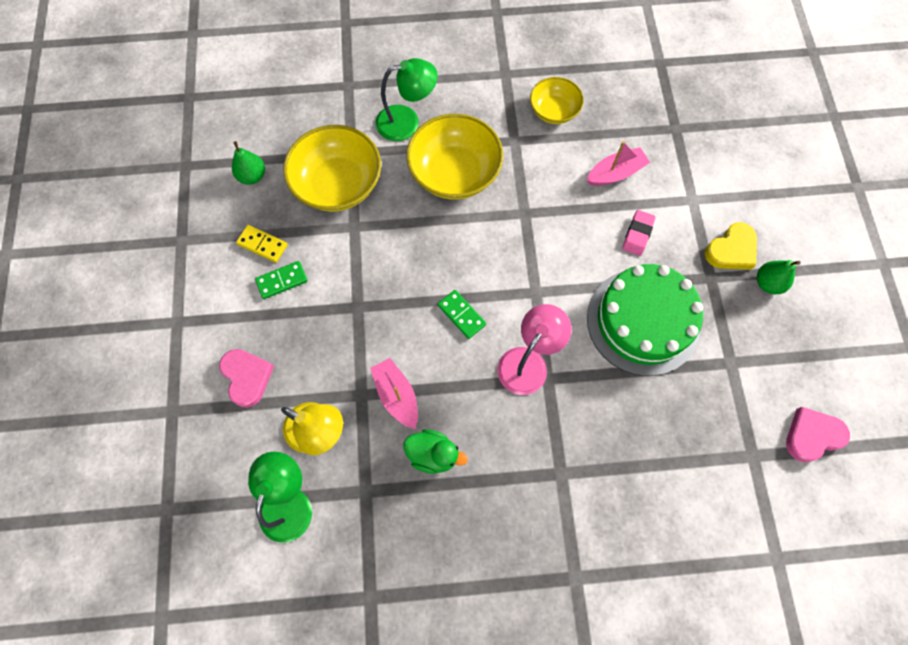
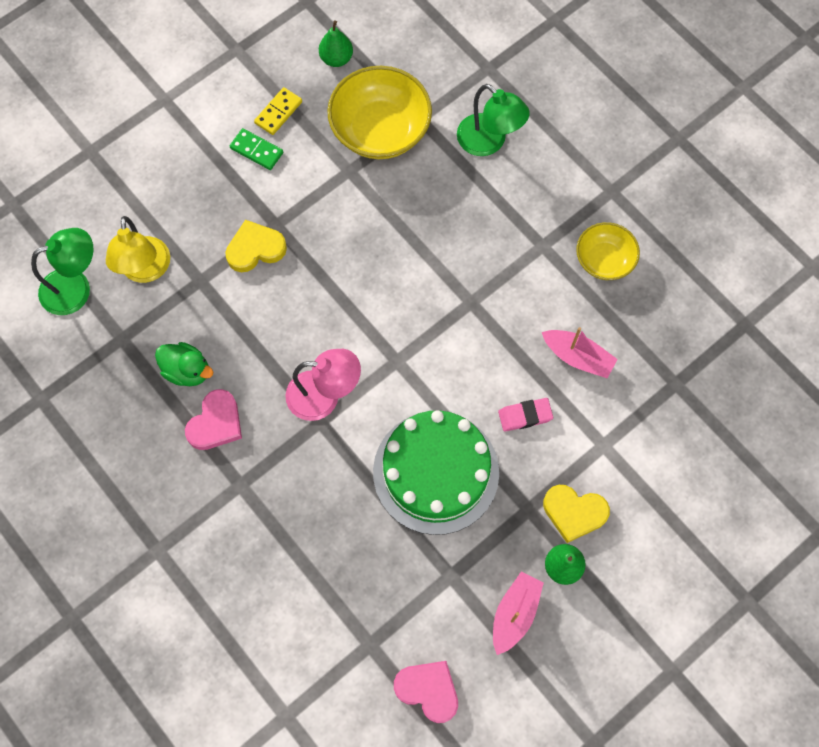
camera: 55 degrees right, 0 degrees up
(247, 377) = (154, 184): pink heart -> pink heart (216, 423)
(262, 245) = (278, 112): yellow domino -> yellow domino turned 45 degrees clockwise
(366, 335) = (255, 249): none -> yellow heart
(396, 395) = (218, 308): pink boat -> pink boat (515, 614)
(433, 454) = (187, 371): green duck -> green duck turned 45 degrees counterclockwise
(454, 173) = (466, 217): yellow bowl -> none
(461, 315) = (329, 313): green domino -> none

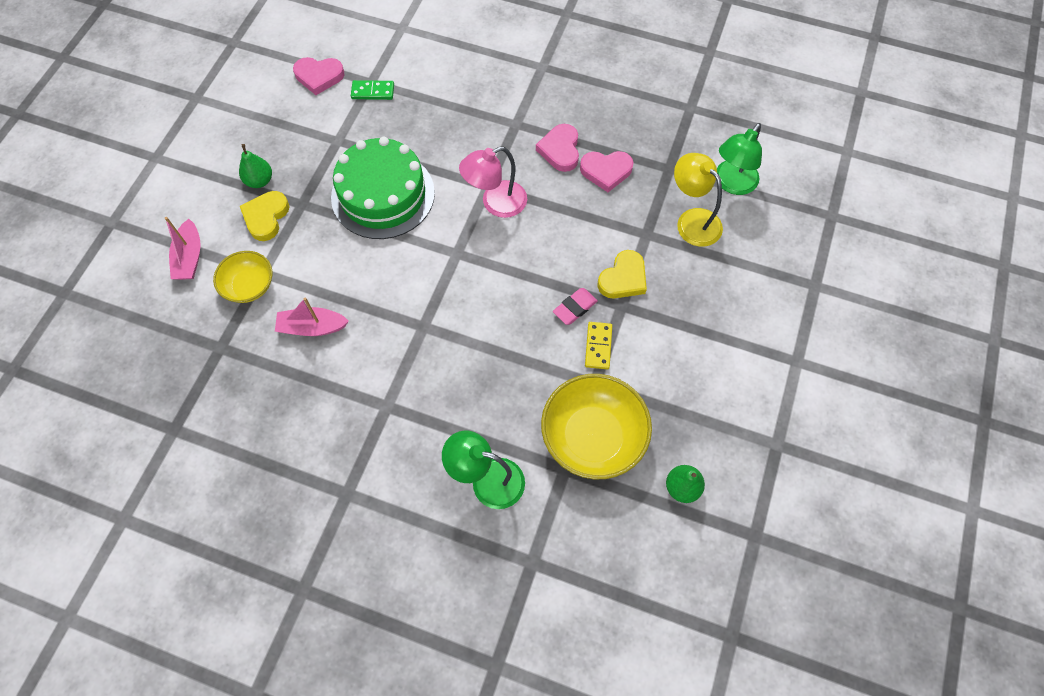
camera: 150 degrees right, 5 degrees down
(187, 371) = (606, 171): green duck -> pink heart
(256, 150) = (684, 359): green domino -> green domino (373, 92)
(278, 112) = (693, 403): yellow domino -> yellow domino (598, 346)
(515, 614) = (281, 139): pink boat -> pink boat (190, 257)
(525, 416) = (335, 263): pink eraser -> pink eraser (575, 308)
(574, 513) = (266, 217): yellow heart -> yellow heart turned 60 degrees counterclockwise
(604, 260) = (325, 421): yellow bowl -> yellow bowl (249, 286)

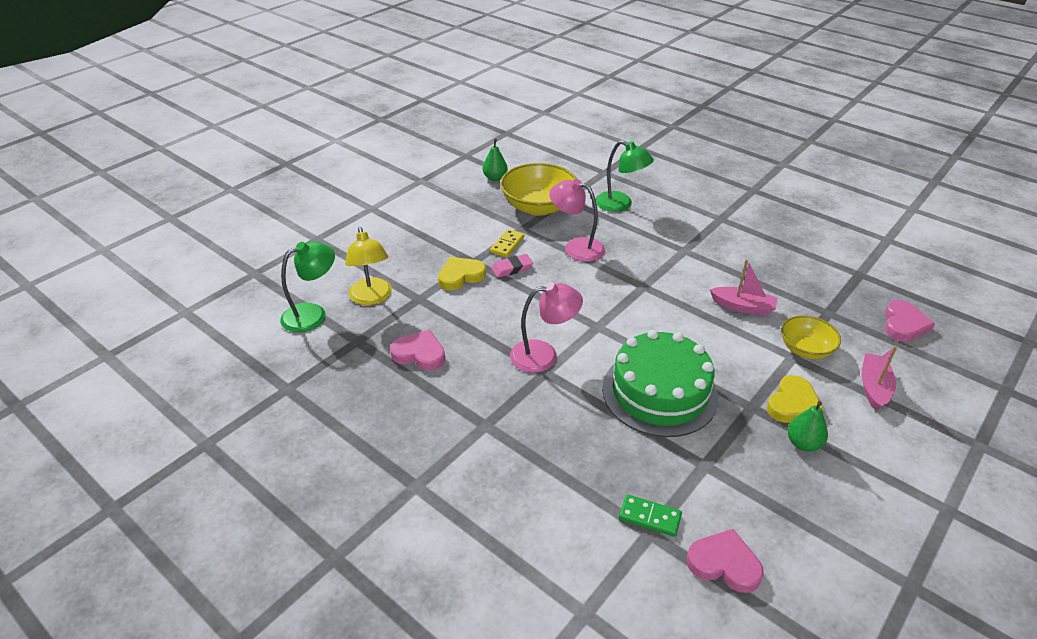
camera: 160 degrees left, 25 degrees down
(517, 368) = (576, 247): none -> pink lamp
(560, 150) = (453, 385): pink heart -> pink heart (903, 324)

